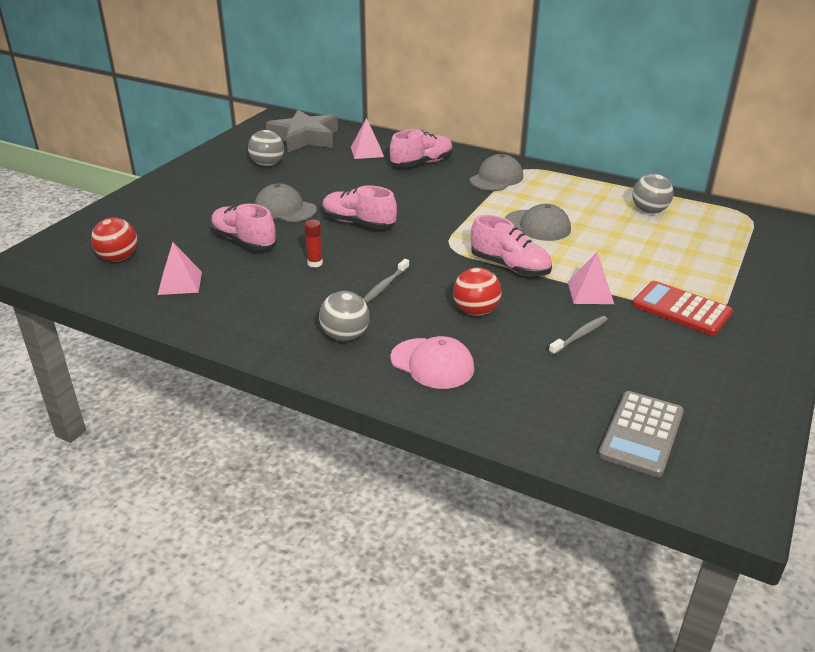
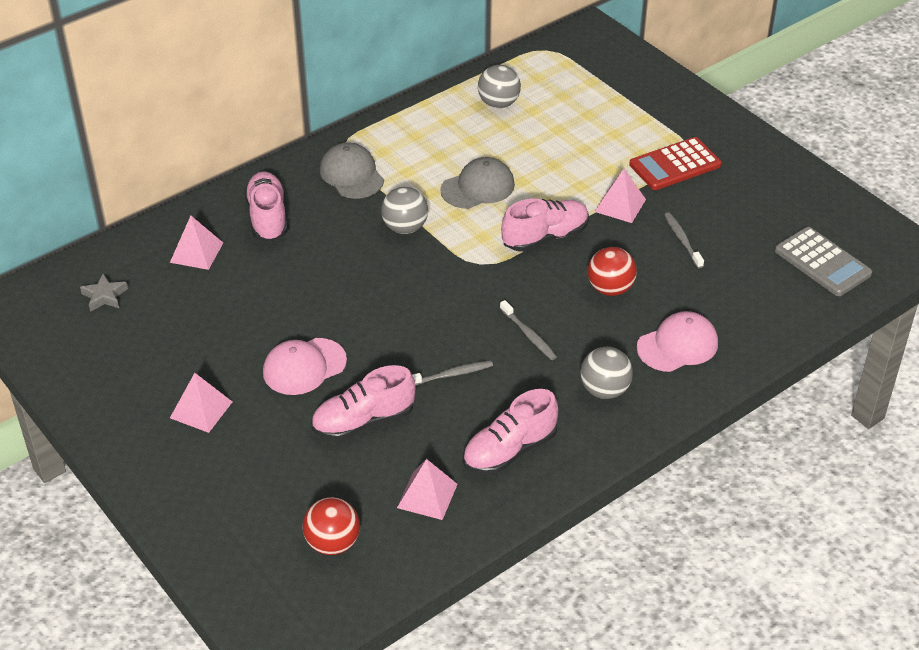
camera: 65 degrees left, 10 degrees up
(223, 187) = (201, 409): none -> pink pyramid
(267, 164) = (162, 352): grey ball -> grey ball (405, 228)
(285, 209) = (304, 367): grey cap -> pink cap
(304, 138) = (104, 296): grey star -> grey star, size x0.43
(315, 263) = (451, 375): red glue stick -> grey toothbrush
(358, 223) = (383, 315): pink shoe -> pink shoe (509, 450)

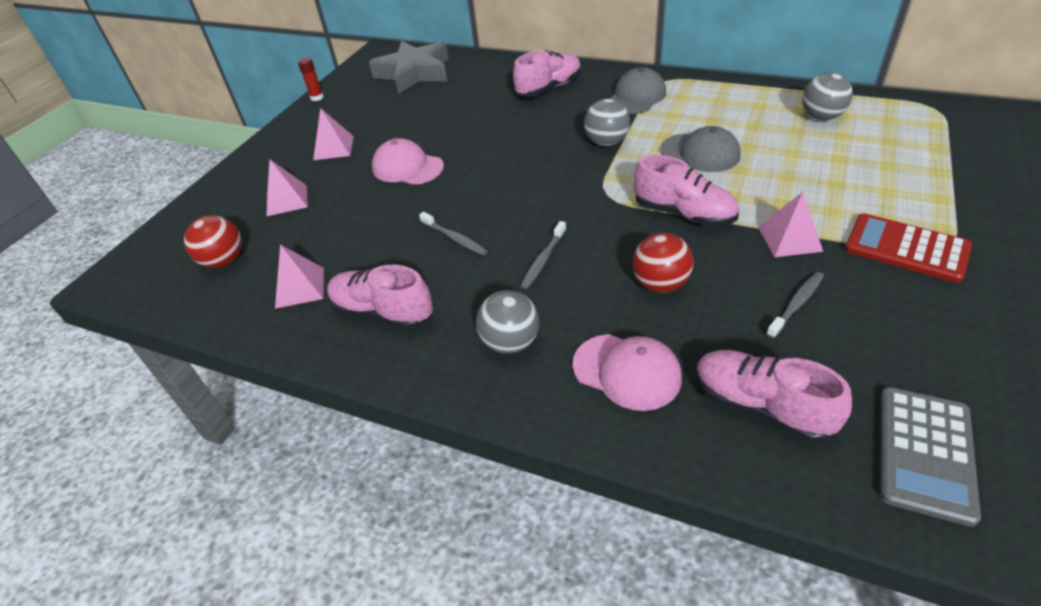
camera: 65 degrees right, 0 degrees up
(60, 392) = (317, 97): none -> red glue stick
(104, 296) = (414, 73): grey star -> grey star, size x2.33
(196, 252) = (485, 81): pink pyramid -> pink pyramid (287, 200)
(363, 421) = (367, 218): pink shoe -> pink shoe (761, 406)

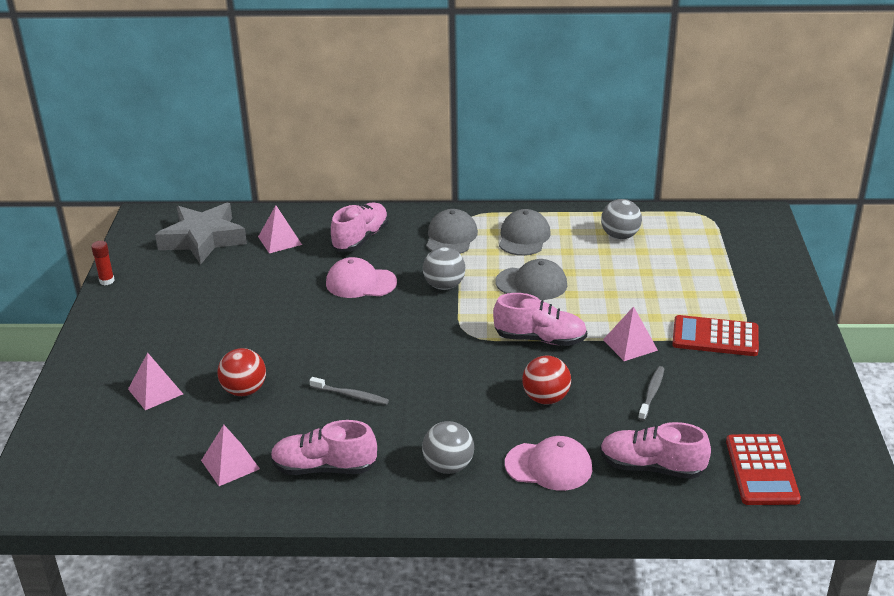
camera: 25 degrees left, 10 degrees down
(224, 261) = (133, 458): red ball -> red ball (244, 390)
(334, 148) = (168, 332): pink pyramid -> pink pyramid (280, 240)
(407, 167) = (262, 339): pink cap -> pink cap (360, 283)
(543, 260) = (441, 398): grey toothbrush -> none
(712, 106) = (524, 237): none -> grey cap
(924, 453) = (761, 470): grey calculator -> red calculator

